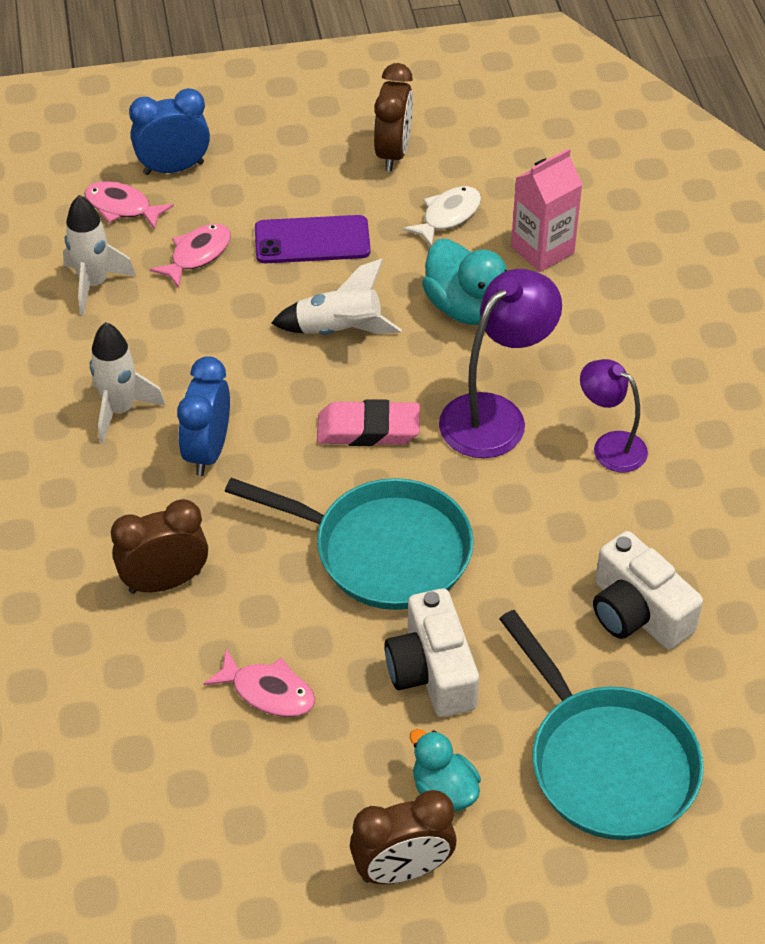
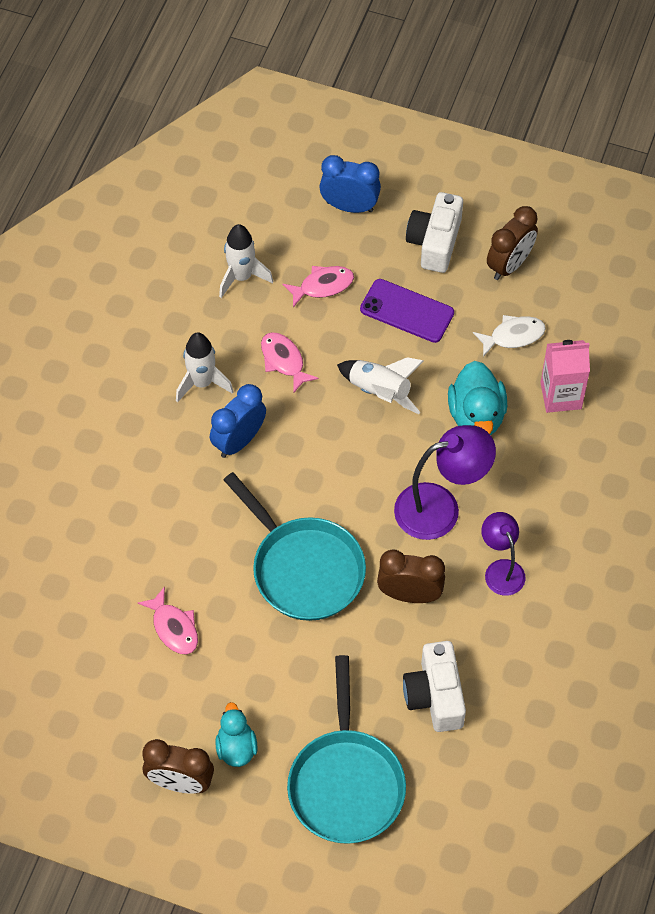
camera: 30 degrees right, 10 degrees up
(122, 207) = (296, 223): pink fish -> pink fish (284, 361)
(165, 582) = (157, 521): brown clock -> brown clock (409, 594)
(368, 429) = (350, 476): pink eraser -> none
(432, 671) = (280, 667): white camera -> white camera (435, 242)

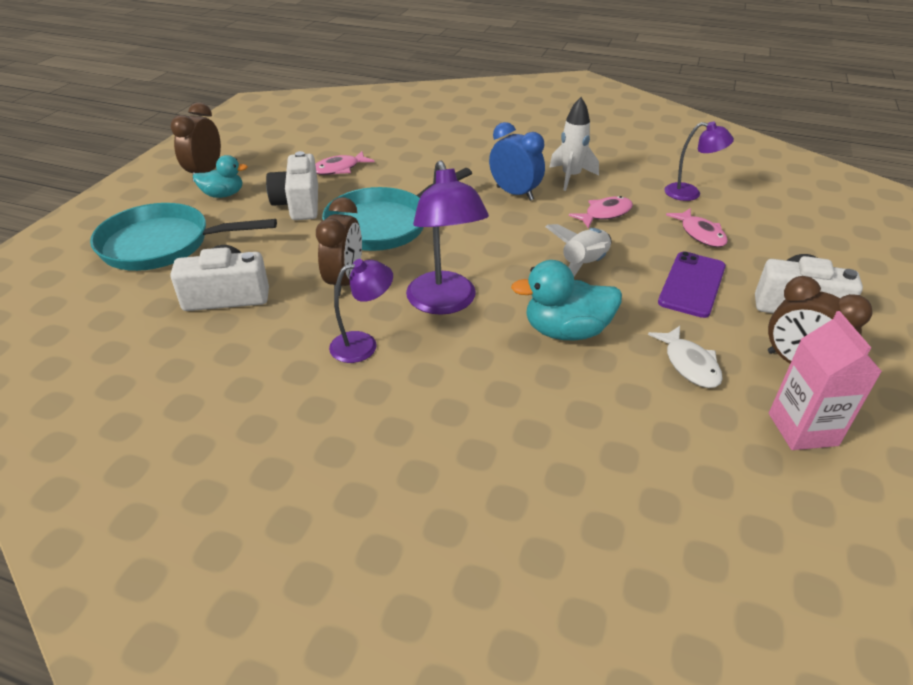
camera: 90 degrees right, 20 degrees down
(241, 277) = (690, 193): white rocket -> purple lamp
(259, 660) = (299, 204): none -> white camera
(349, 206) = (810, 250): blue clock -> none
(561, 395) = (611, 404): pink carton -> pink carton (802, 429)

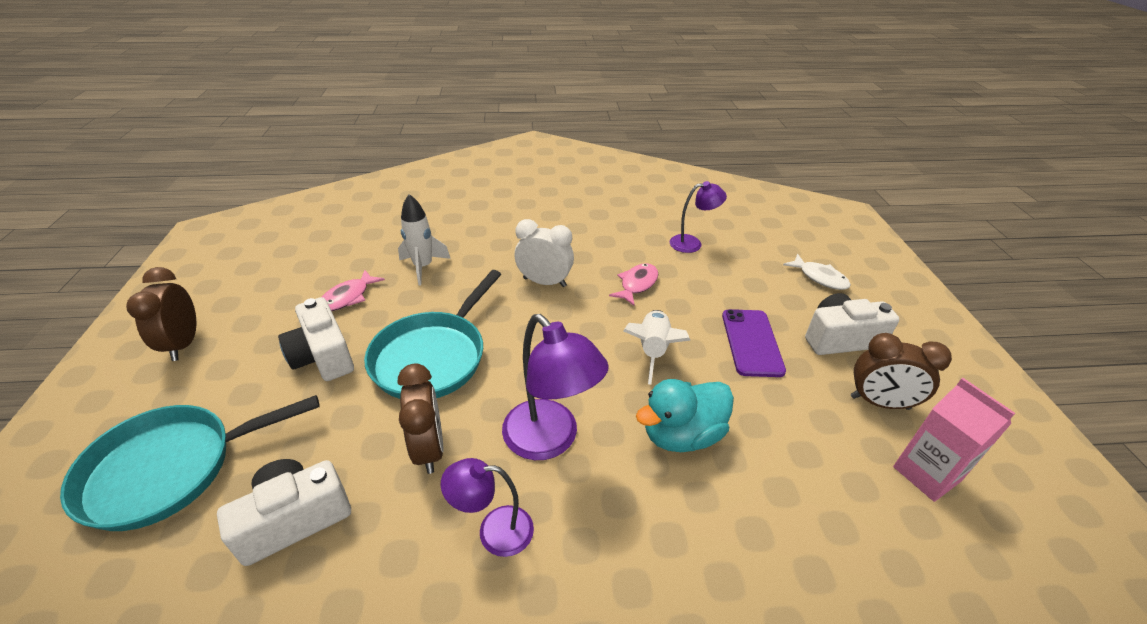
camera: 25 degrees left, 0 degrees up
(223, 195) = (222, 369): turquoise duck -> none
(363, 344) = (494, 531): purple lamp -> purple lamp turned 135 degrees counterclockwise
(514, 193) = (544, 282): blue clock -> white clock
(571, 177) = (584, 250): white rocket -> white rocket (423, 267)
(689, 364) = (803, 435): white fish -> white fish (819, 278)
(700, 234) = (725, 285): pink fish -> none

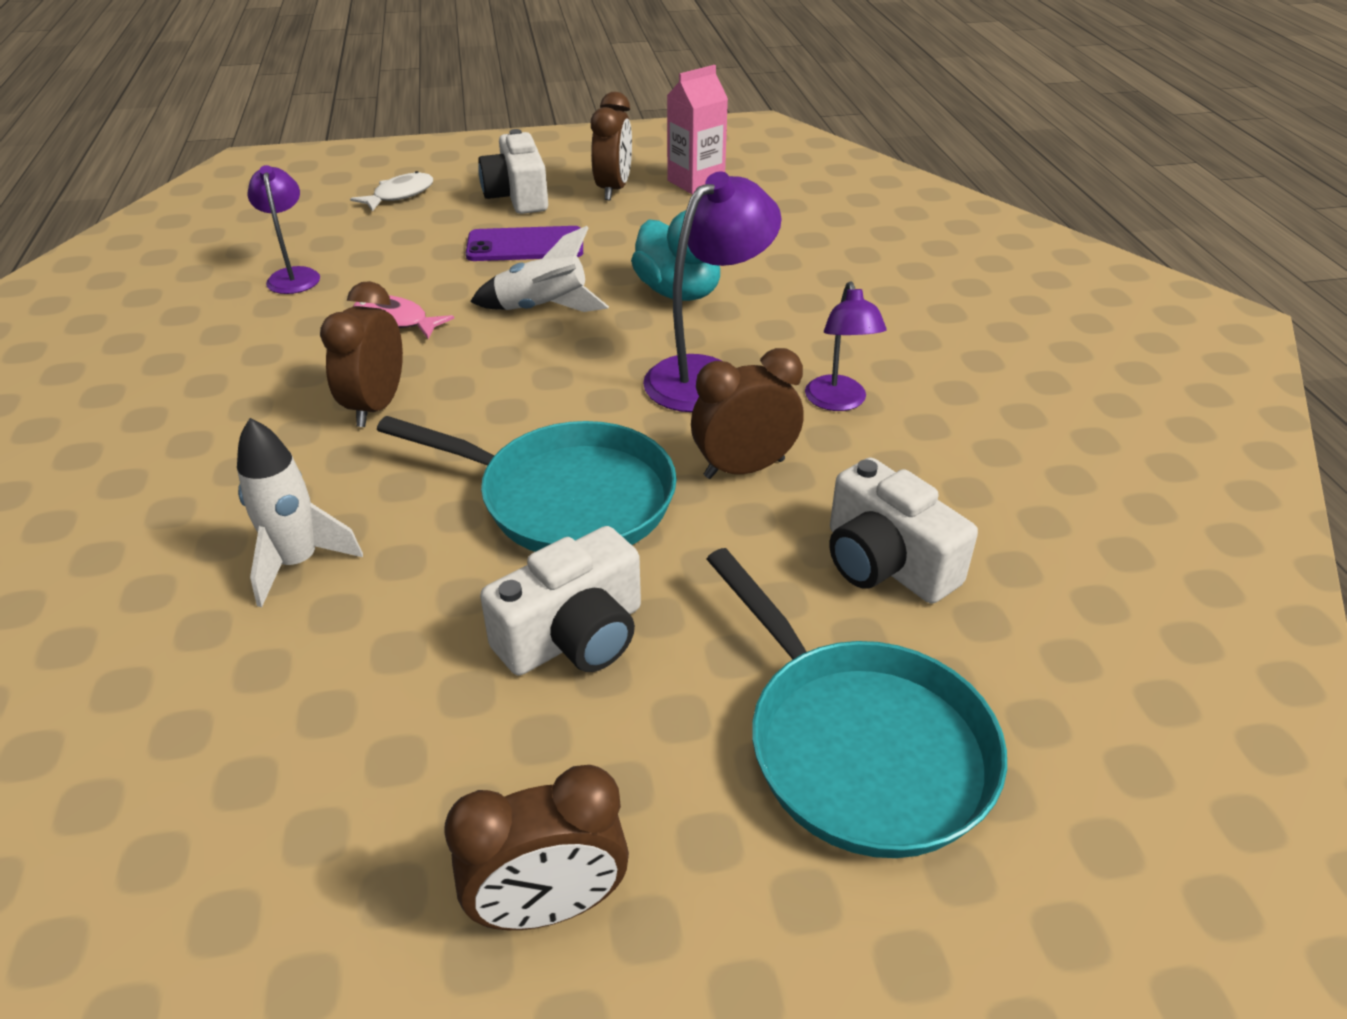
camera: 95 degrees left, 0 degrees up
(348, 297) = (391, 654): pink fish -> none
(544, 282) = (376, 406): white clock -> brown clock

